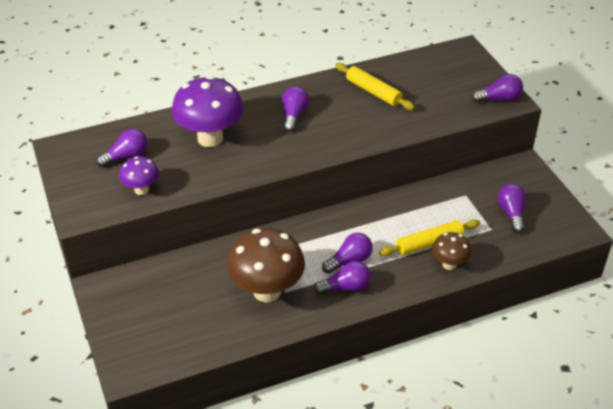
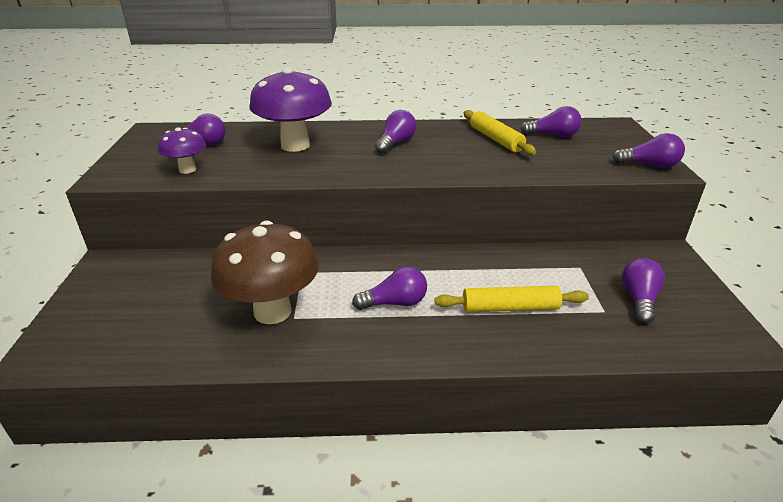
camera: 20 degrees right, 10 degrees down
(346, 287) = (372, 331): purple light bulb -> purple light bulb (553, 135)
(449, 264) = (527, 339): brown mushroom -> none

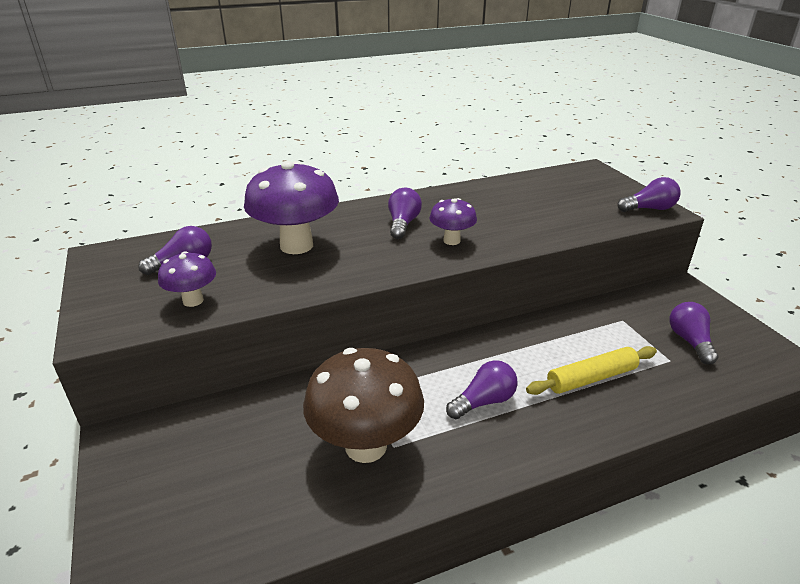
camera: 20 degrees left, 0 degrees up
(427, 161) = (451, 240): none -> purple mushroom
(495, 139) = (497, 203): yellow rolling pin -> none
(553, 135) = (545, 190): purple light bulb -> none

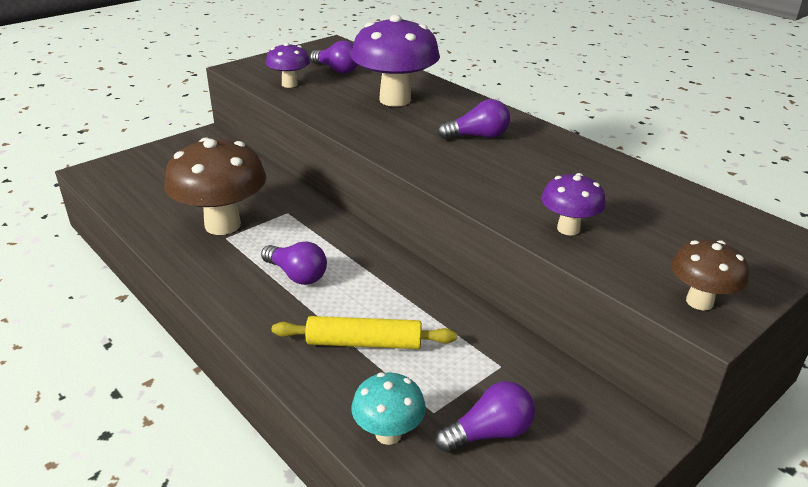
camera: 70 degrees right, 0 degrees up
(451, 240) = (463, 165): purple mushroom -> purple mushroom (568, 229)
(591, 378) = (364, 343): yellow rolling pin -> yellow rolling pin turned 45 degrees counterclockwise
(649, 209) = (699, 302): purple light bulb -> brown mushroom
(695, 386) = (388, 434): none -> turquoise mushroom

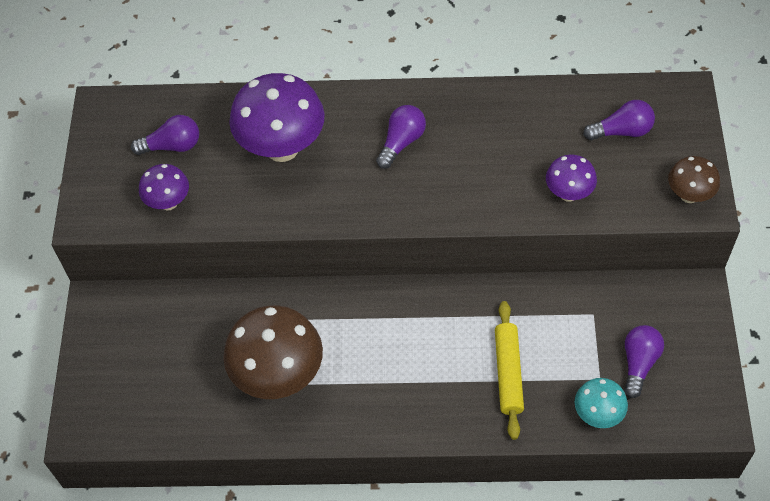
camera: 45 degrees left, 25 degrees up
(297, 275) = (396, 365): purple light bulb -> purple light bulb (622, 131)
(364, 343) = (508, 373): yellow rolling pin -> yellow rolling pin turned 45 degrees counterclockwise

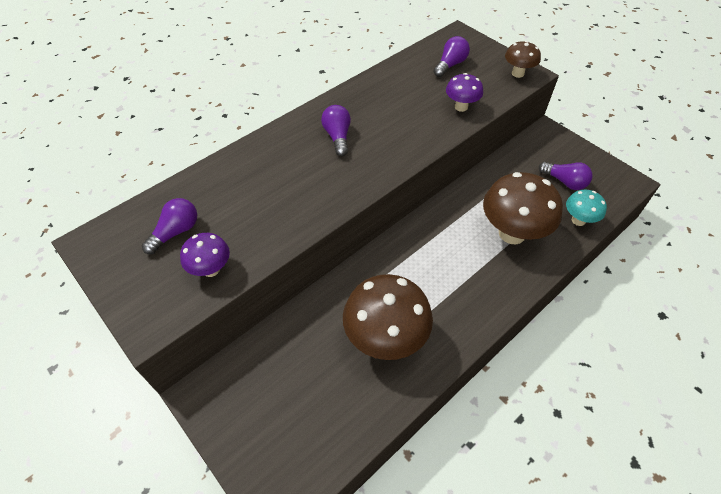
camera: 45 degrees left, 5 degrees down
(282, 148) = (262, 185): purple mushroom -> none
(508, 373) = (512, 233): yellow rolling pin -> brown mushroom
(638, 363) = (564, 182): purple light bulb -> purple light bulb turned 150 degrees clockwise

